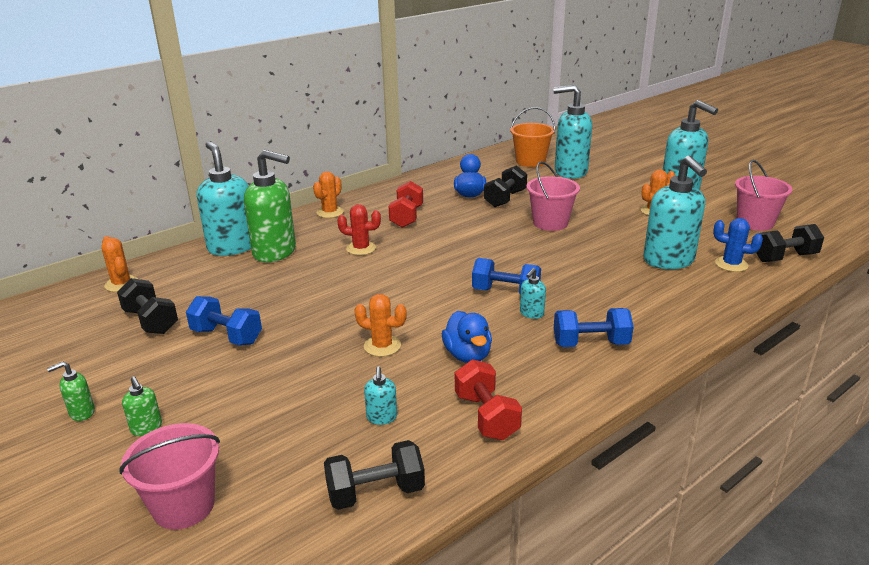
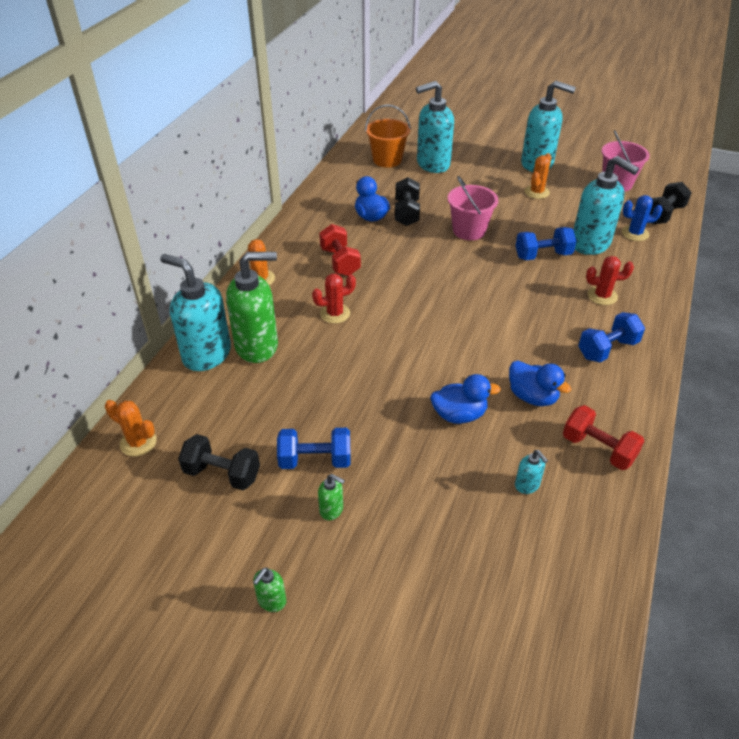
camera: 30 degrees left, 15 degrees up
(146, 428) = (350, 586): green soap dispenser -> green soap dispenser (331, 510)
(184, 506) = (462, 640): pink bucket -> none
(375, 492) = (587, 553): black dumbbell -> none
(382, 346) = (459, 415): orange cactus -> blue duck
(505, 292) = (502, 320): blue dumbbell -> blue dumbbell (543, 255)
(531, 314) = (541, 335): turquoise soap dispenser -> none
(634, 302) = (602, 296): none -> red cactus

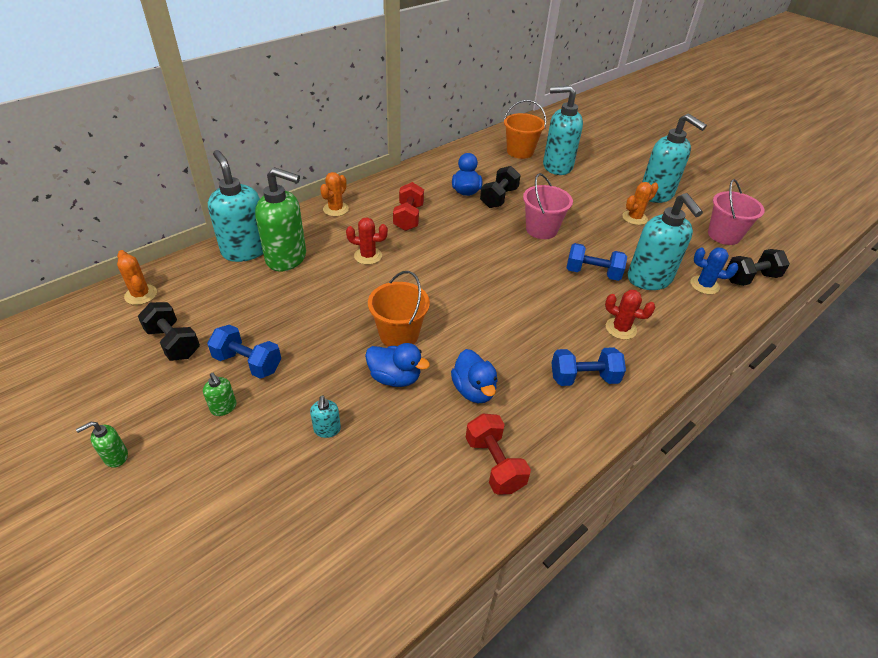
camera: 25 degrees right, 0 degrees up
(429, 375) = (399, 334): none -> orange bucket
(527, 485) = (399, 465): turquoise soap dispenser -> turquoise soap dispenser (327, 430)

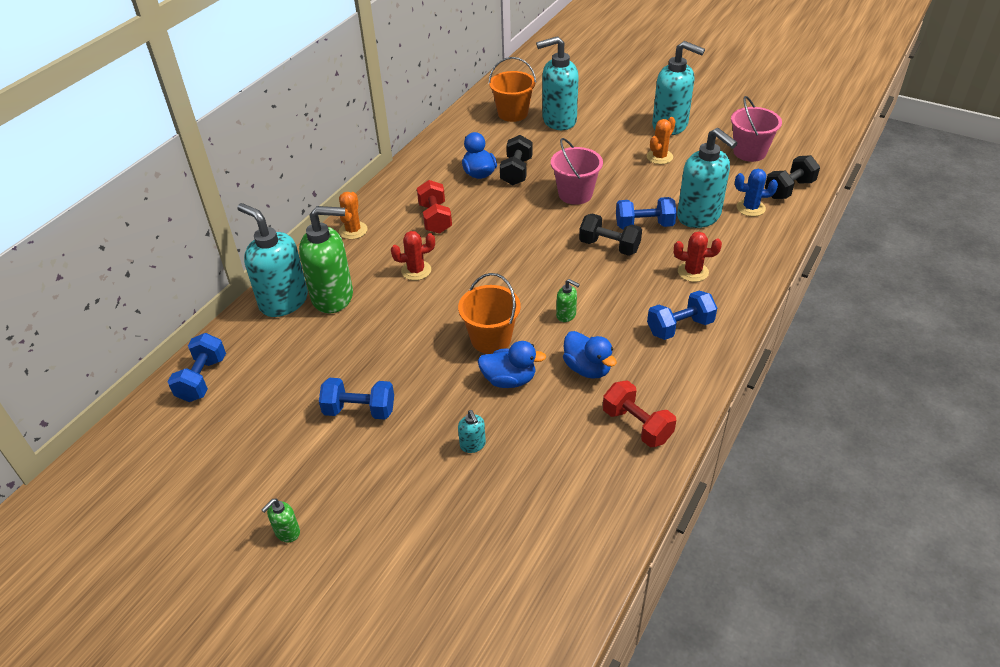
camera: 15 degrees left, 0 degrees up
(141, 295) = (202, 379): orange cactus -> blue dumbbell
(173, 343) = (271, 415): black dumbbell -> black dumbbell (609, 246)
(224, 408) = (362, 457): green soap dispenser -> green soap dispenser (566, 315)

